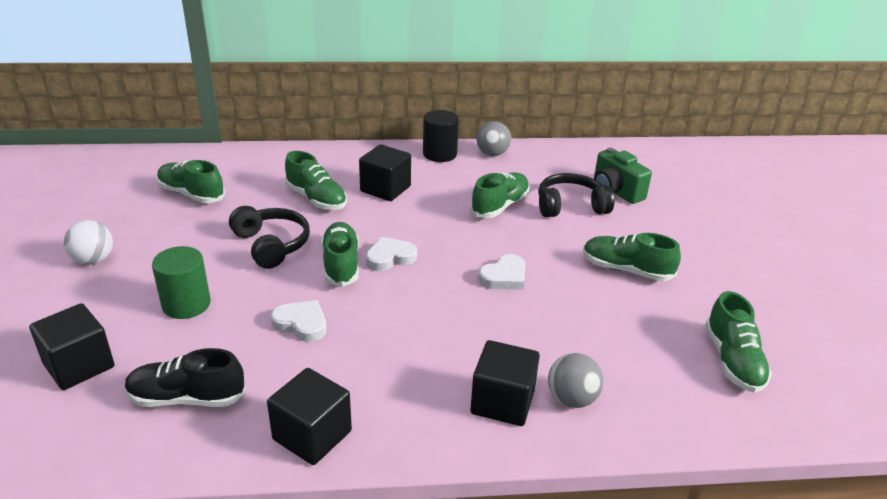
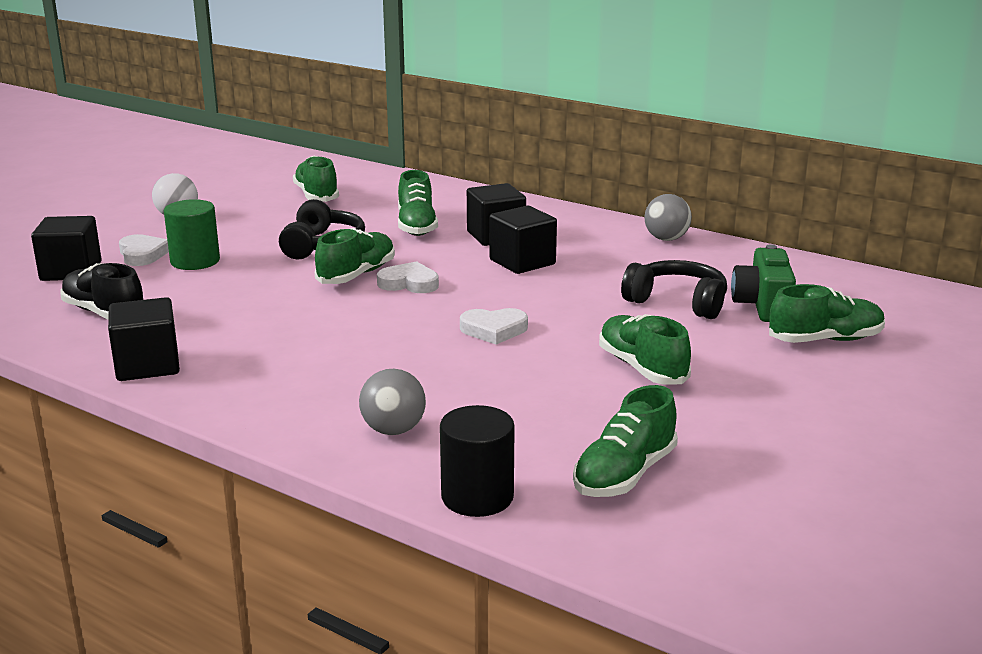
camera: 40 degrees right, 10 degrees down
(301, 324) = (257, 300): white heart -> white heart (142, 254)
(439, 154) = (604, 225): black cylinder -> black cylinder (477, 497)
(500, 206) = (593, 280): green shoe -> green shoe (825, 340)
(502, 402) = (327, 407): black cube -> black cube (522, 262)

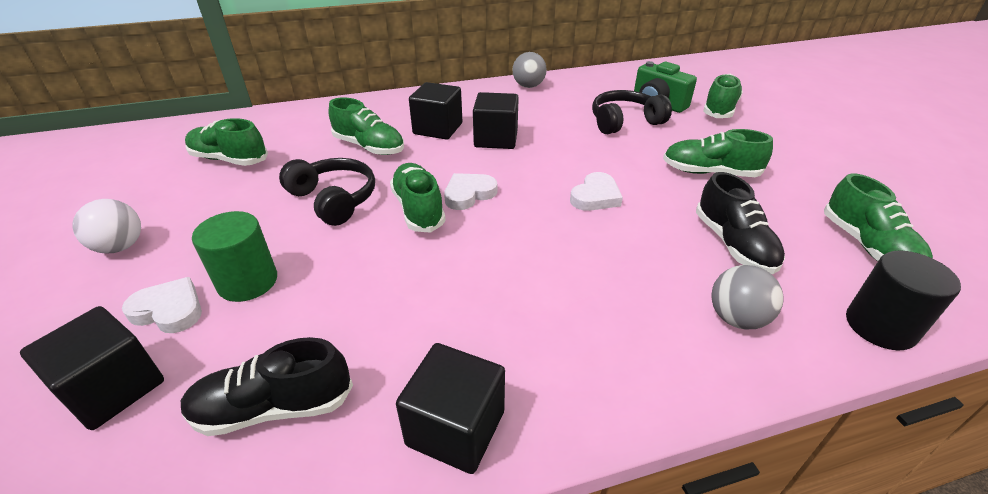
camera: 50 degrees left, 15 degrees up
(513, 407) = (733, 244): none -> black shoe

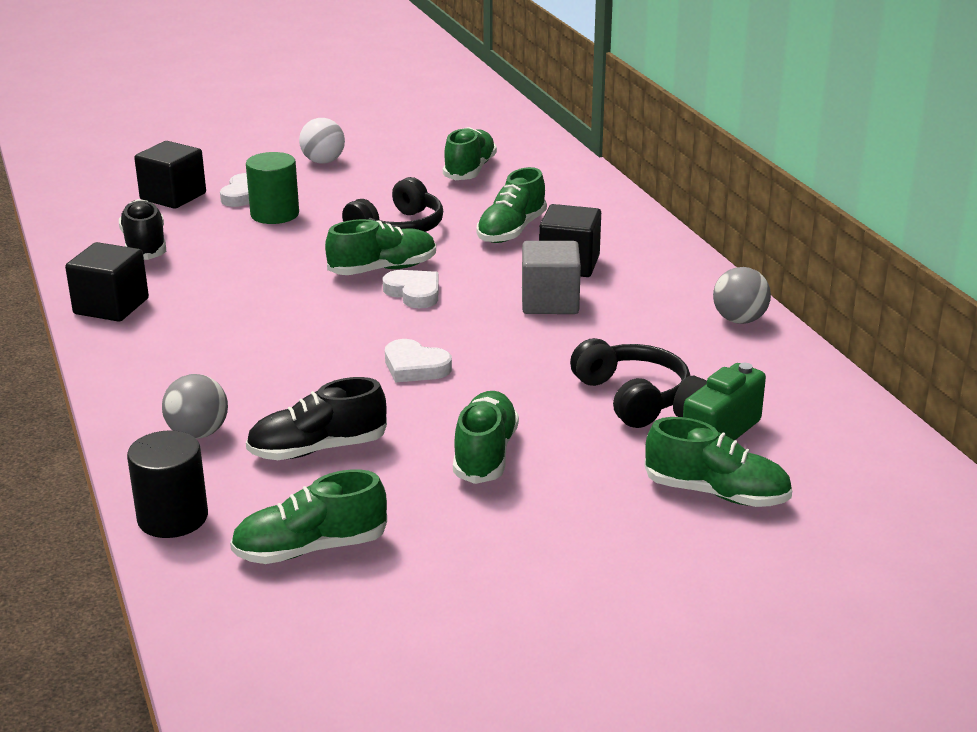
camera: 85 degrees right, 10 degrees down
(496, 139) = (550, 302): black cube -> grey cube

